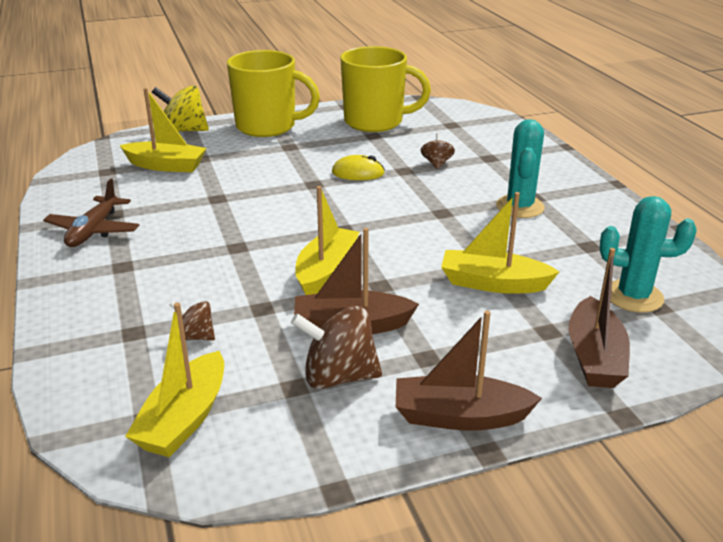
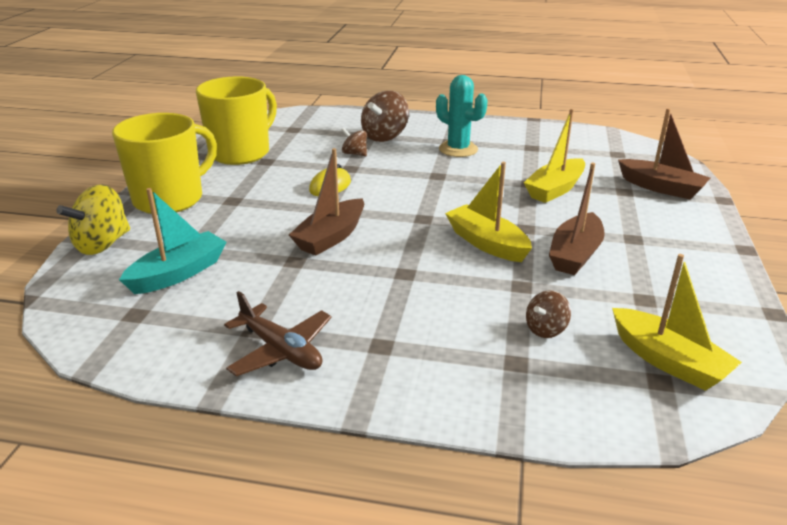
camera: 60 degrees left, 0 degrees up
(166, 166) = (178, 273): yellow boat -> turquoise boat
(338, 376) = (640, 277): brown spinning top -> brown spinning top (385, 136)
(460, 416) = (707, 247): brown boat -> brown boat (331, 237)
(633, 296) = (602, 156): turquoise cactus -> none

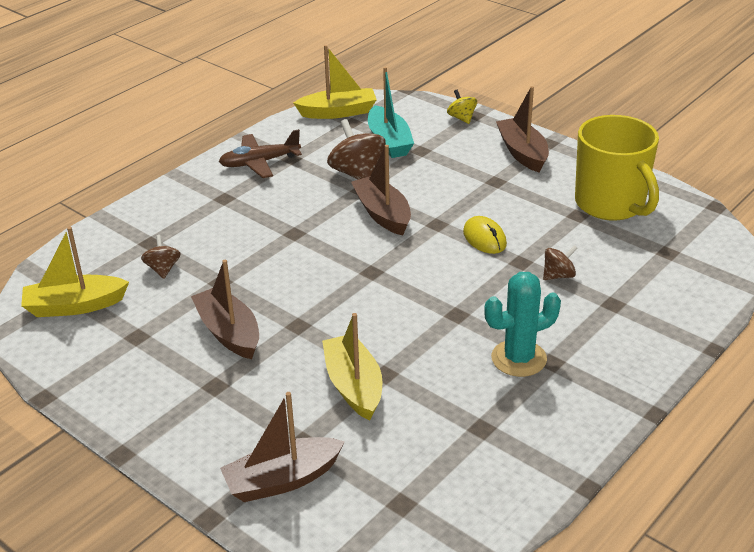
camera: 120 degrees right, 5 degrees up
(102, 244) = (461, 118): yellow spinning top -> yellow spinning top, size x0.56
(170, 199) = (522, 153): yellow mug -> brown boat
(385, 136) = (600, 314): brown spinning top -> brown spinning top (357, 174)
(487, 243) = (295, 290): yellow boat -> yellow boat (338, 112)

